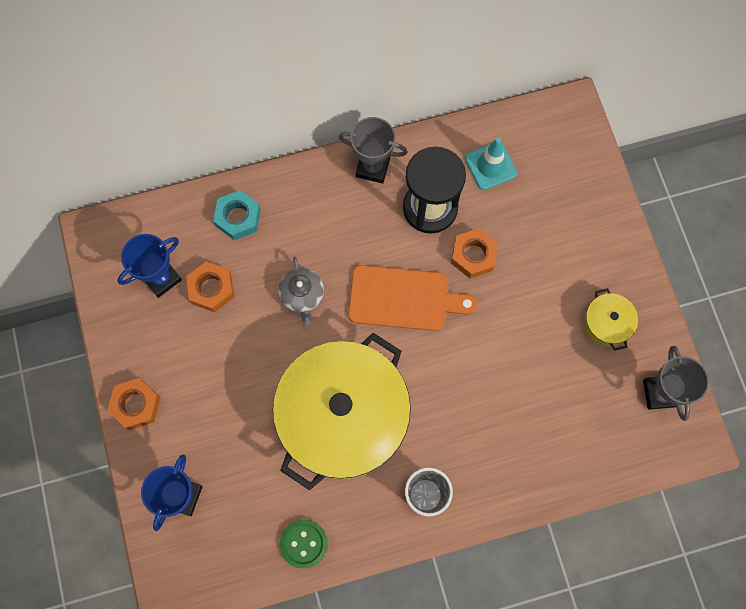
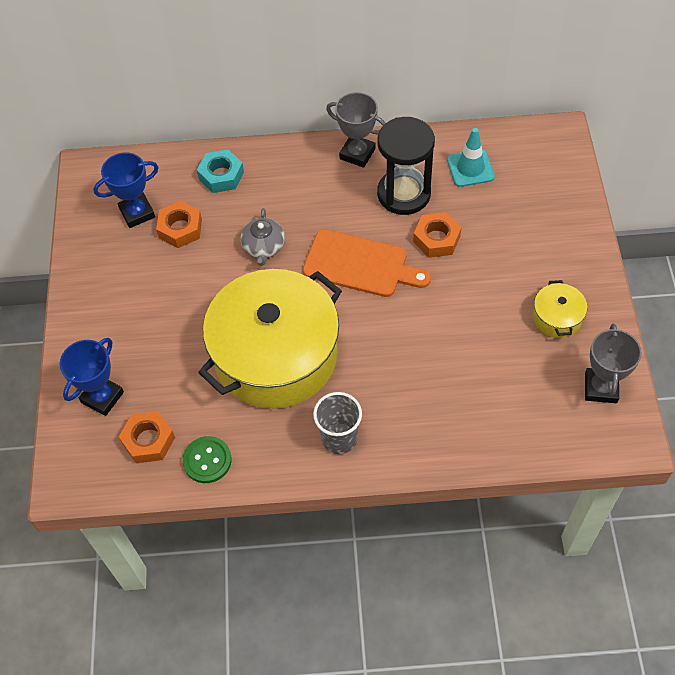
camera: 15 degrees right, 15 degrees down
(136, 405) = (82, 312): orange nut -> orange nut (148, 440)

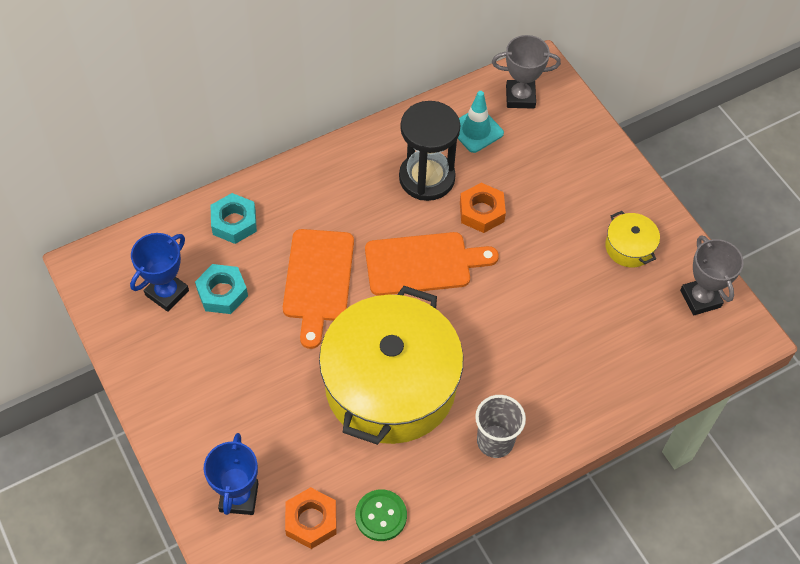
camera: 30 degrees left, 0 degrees up
(180, 229) = (222, 293): orange nut -> turquoise nut
(263, 247) = (318, 280): grey teapot -> orange cutting board
(357, 154) = (360, 153): grey trophy -> grey trophy (520, 97)

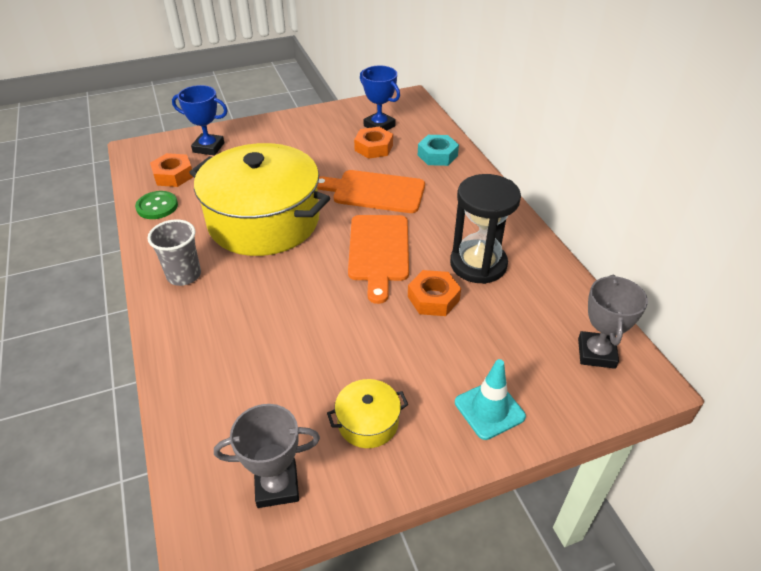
camera: 100 degrees right, 15 degrees down
(222, 293) = (373, 147): turquoise nut -> orange nut
(476, 130) = (542, 308): turquoise traffic cone -> turquoise traffic cone (489, 409)

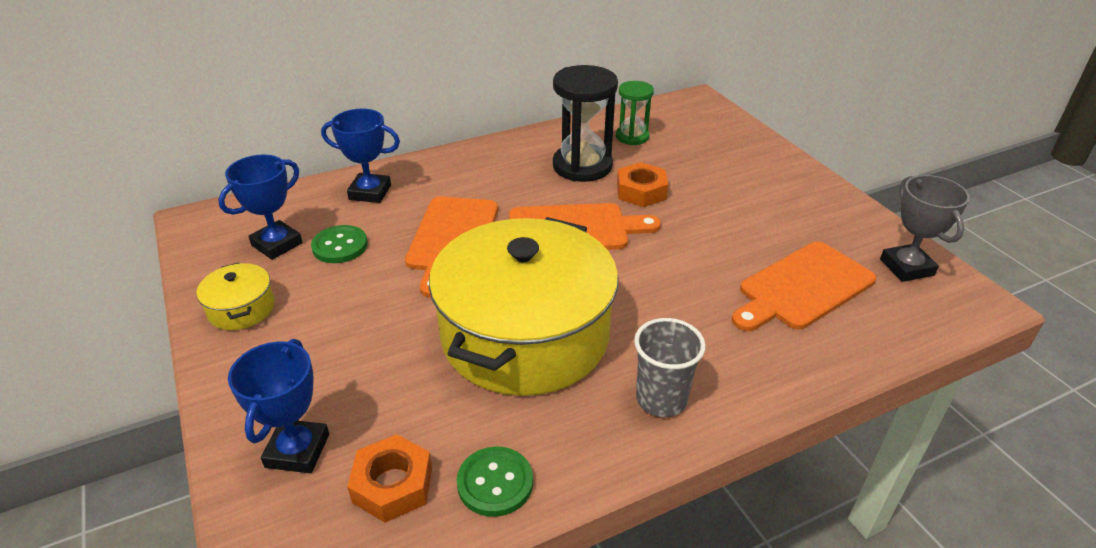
camera: 95 degrees left, 5 degrees down
(269, 384) = (802, 288): none -> orange cutting board
(368, 422) = (811, 222): yellow pot -> yellow pot (241, 309)
(373, 147) = (340, 246): orange nut -> green button
(437, 155) = (370, 192): turquoise nut -> blue trophy
(489, 409) = (762, 163): turquoise traffic cone -> none
(539, 305) = (632, 137): none -> green hourglass
(596, 353) = (679, 116): grey trophy -> none

